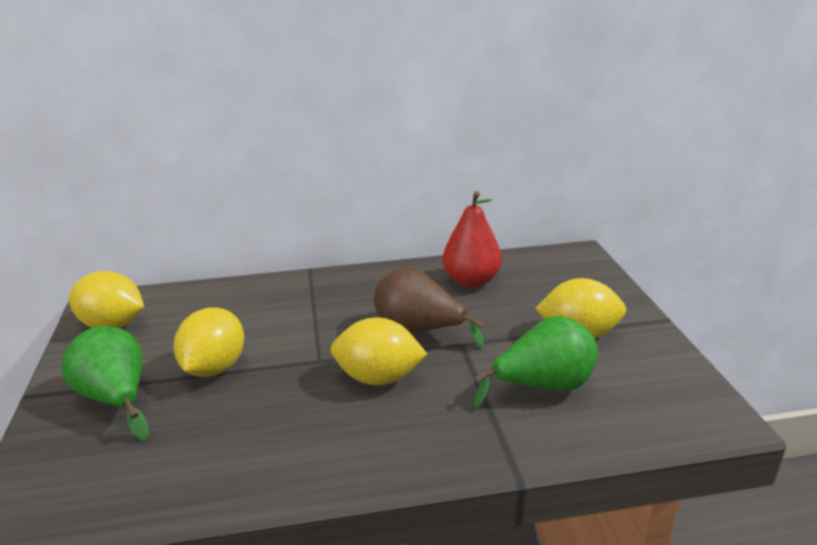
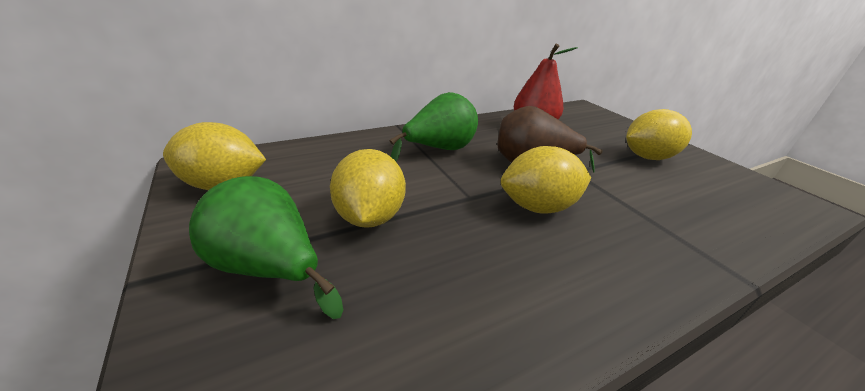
camera: 20 degrees left, 5 degrees up
(543, 386) = (671, 198): green pear -> green pear (439, 150)

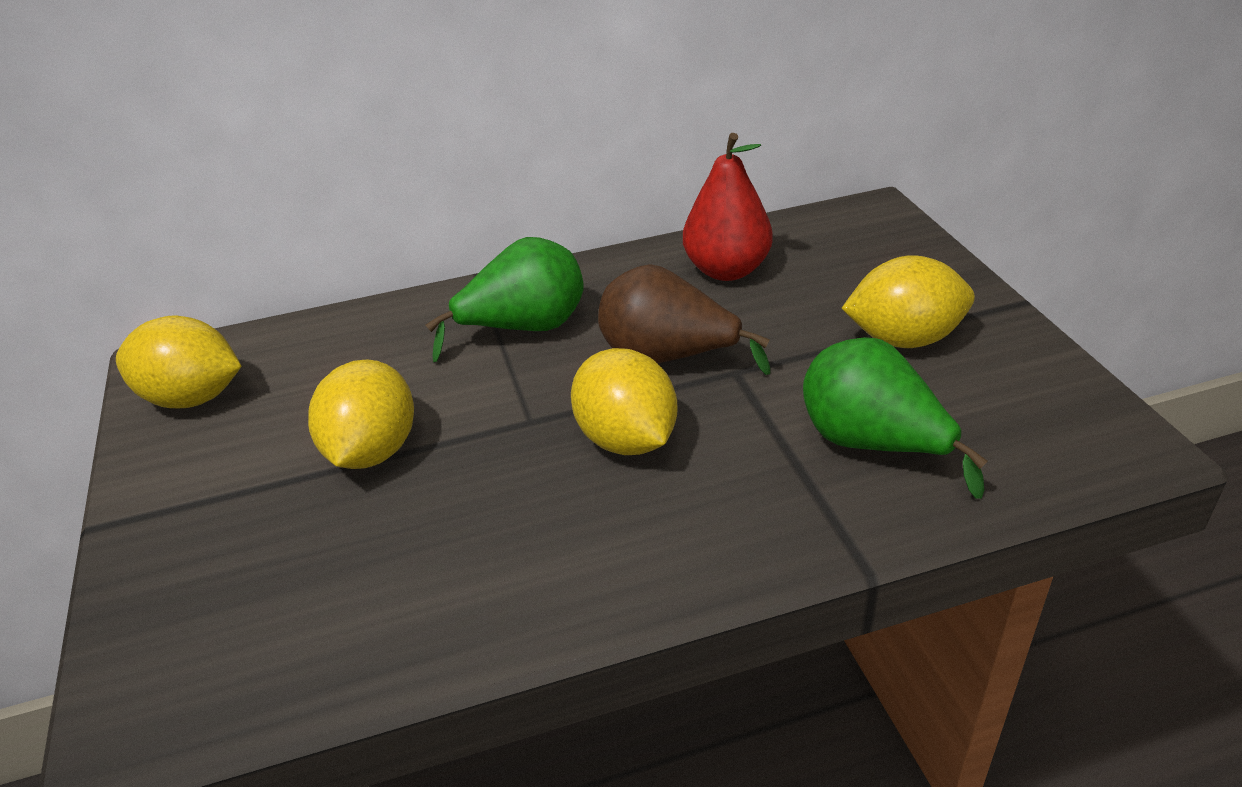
camera: 15 degrees right, 5 degrees up
(270, 268) = (233, 518): green pear -> green pear (873, 445)
(538, 207) = (626, 439): yellow lemon -> yellow lemon turned 60 degrees clockwise

